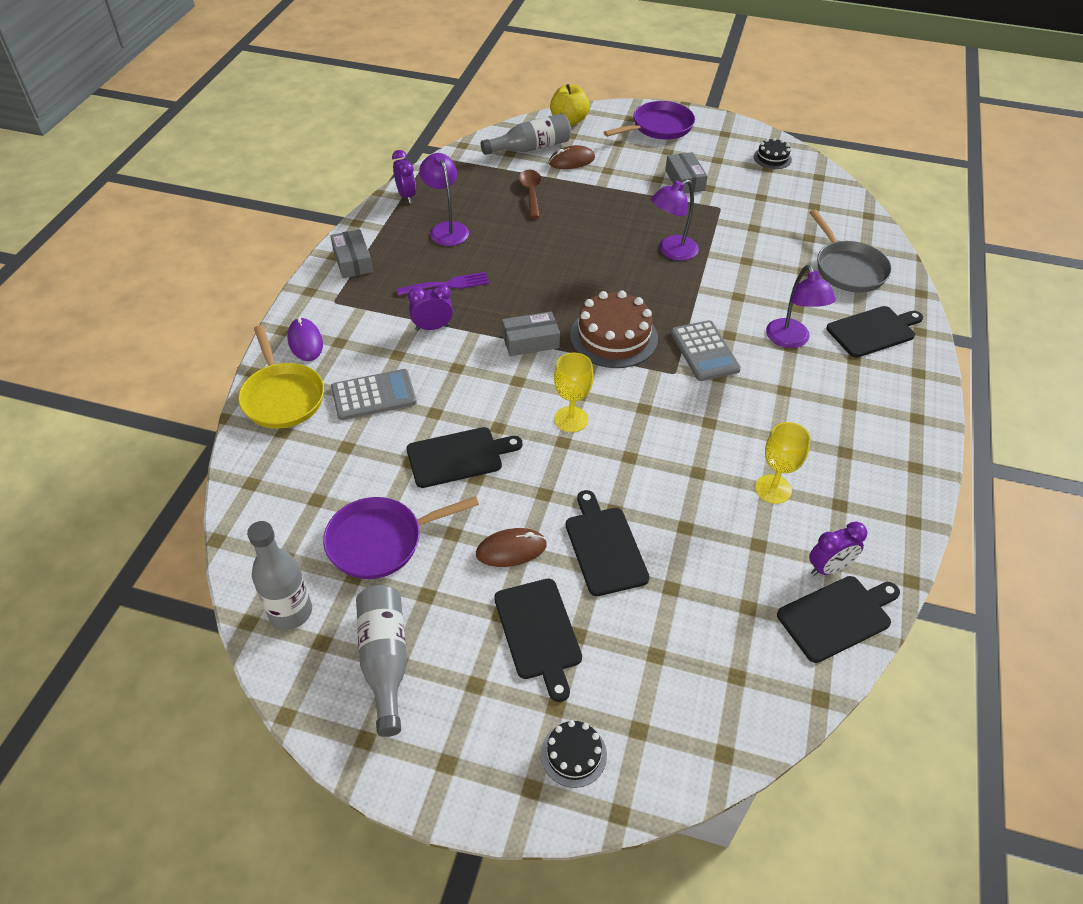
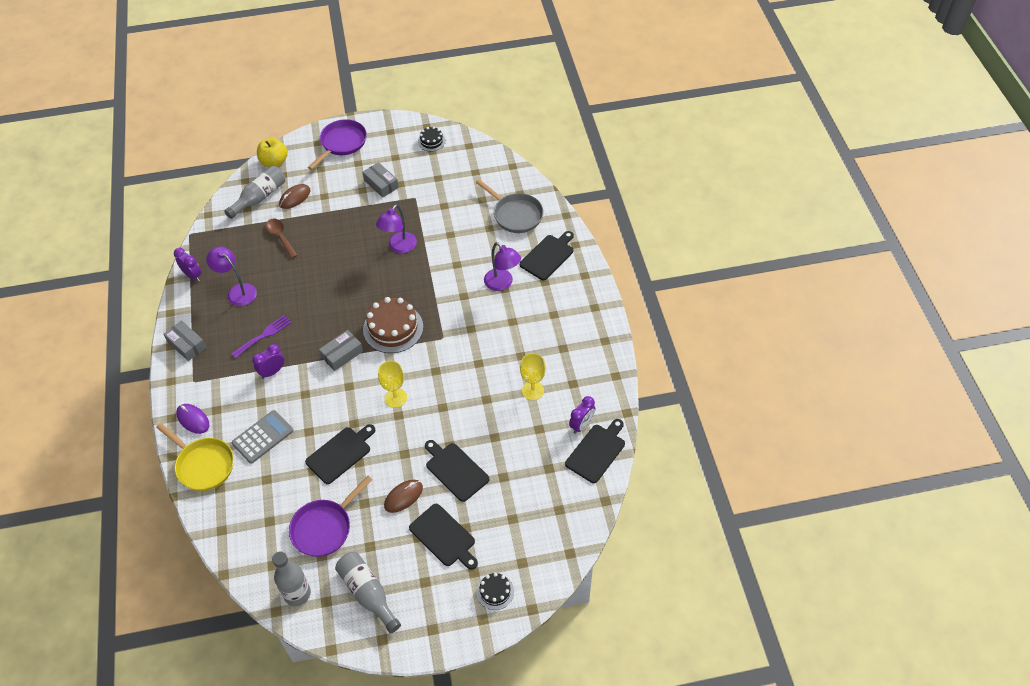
camera: 25 degrees left, 5 degrees up
(704, 351) = (454, 314): grey calculator -> none

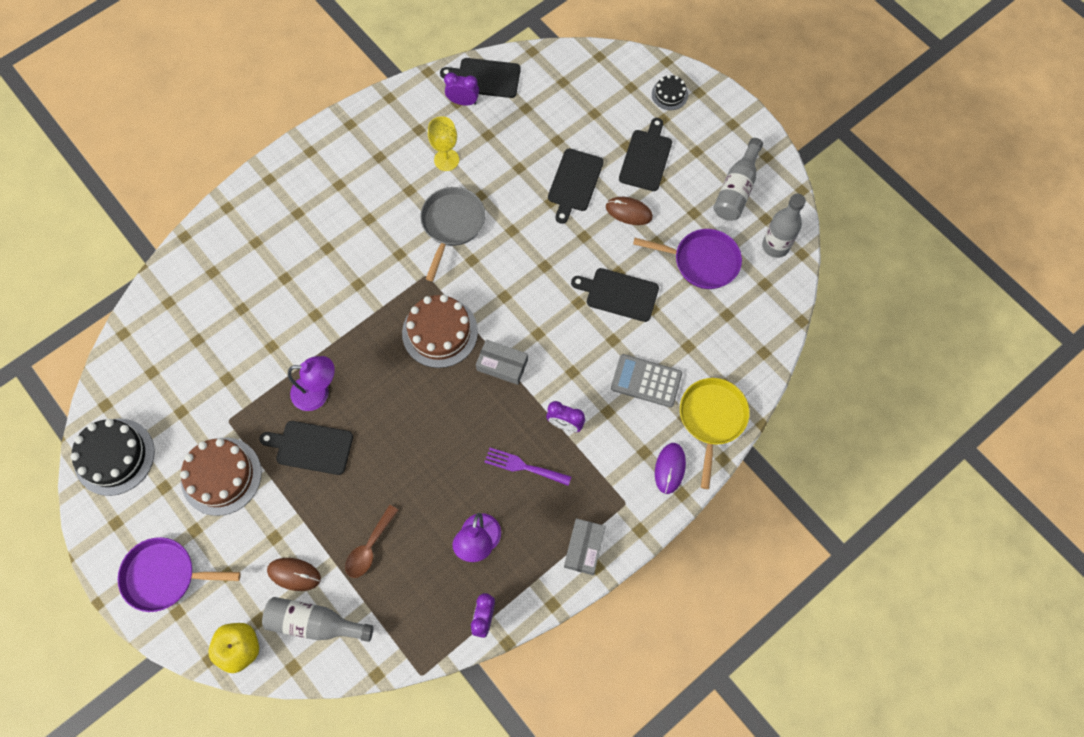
camera: 120 degrees left, 15 degrees up
(381, 184) = (221, 476): grey box -> brown cake
(395, 398) = (526, 279): yellow goblet -> none
(431, 141) = (114, 456): black cake -> black cake, size x1.89
(502, 283) = (320, 253): purple lamp -> none
(515, 214) = (207, 290): grey pan -> grey pan (452, 225)
(548, 256) = (257, 226): black cutting board -> black cutting board (311, 447)

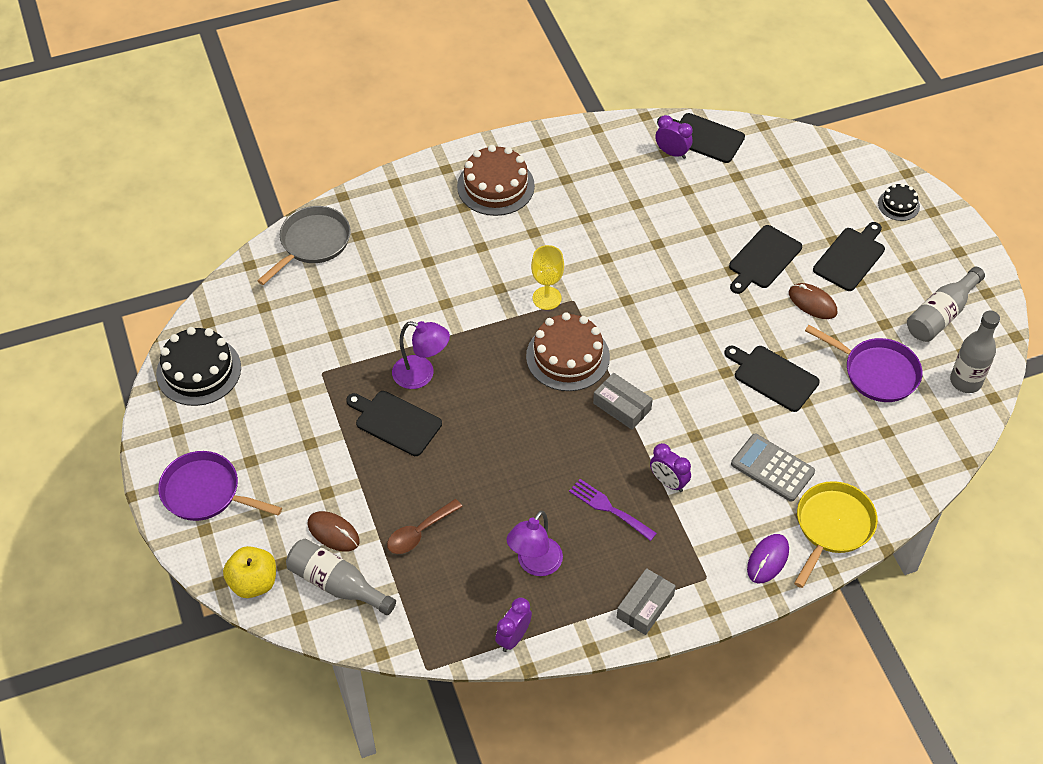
camera: 20 degrees right, 15 degrees down
(221, 476) = (295, 420): brown cake -> brown cake (495, 186)
(446, 160) = (634, 201): yellow goblet -> yellow goblet (547, 298)
(452, 225) = (617, 261): grey pan -> grey pan (312, 243)

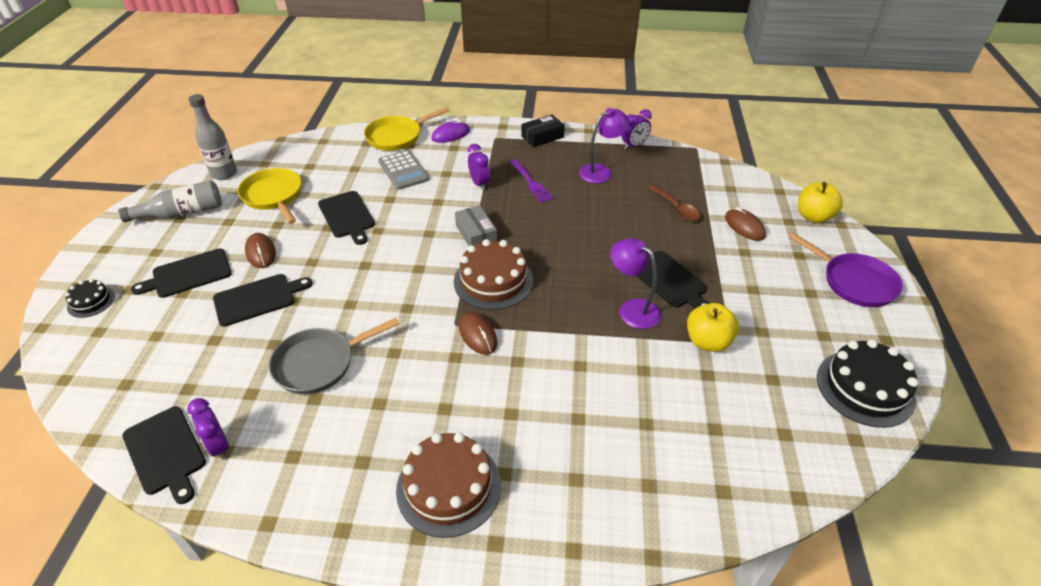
camera: 155 degrees left, 10 degrees down
(312, 243) = (711, 497): grey pan -> grey pan (320, 363)
(337, 584) = (748, 199): grey bottle -> none
(342, 366) = (707, 341): none -> yellow apple
(419, 532) = (676, 208): brown spoon -> brown spoon turned 75 degrees clockwise
(547, 298) = (478, 335): yellow goblet -> brown mouse
(645, 606) = (542, 137): grey box -> black box
(876, 372) = (273, 196): purple pan -> yellow pan

